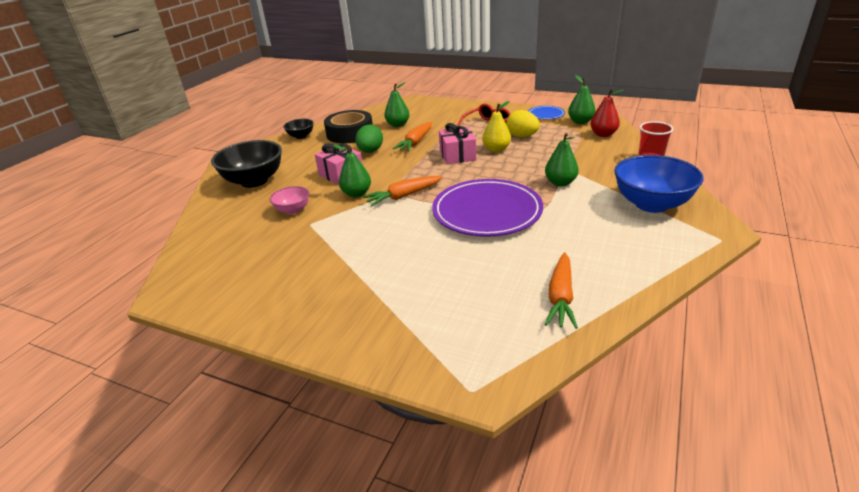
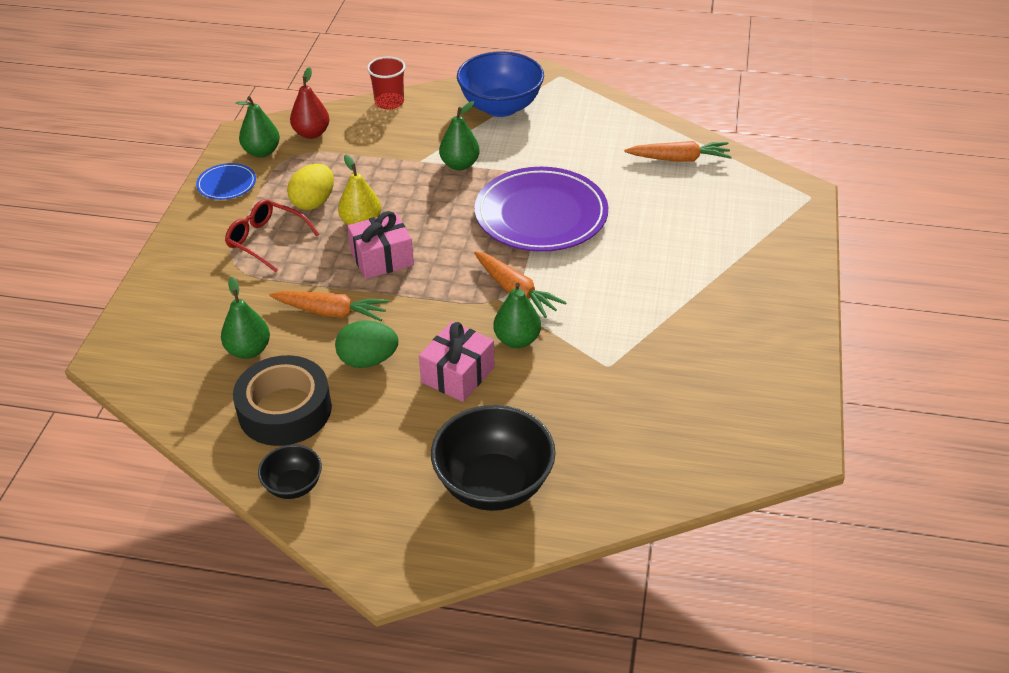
camera: 105 degrees left, 10 degrees up
(293, 210) = (577, 397): pink bowl -> none

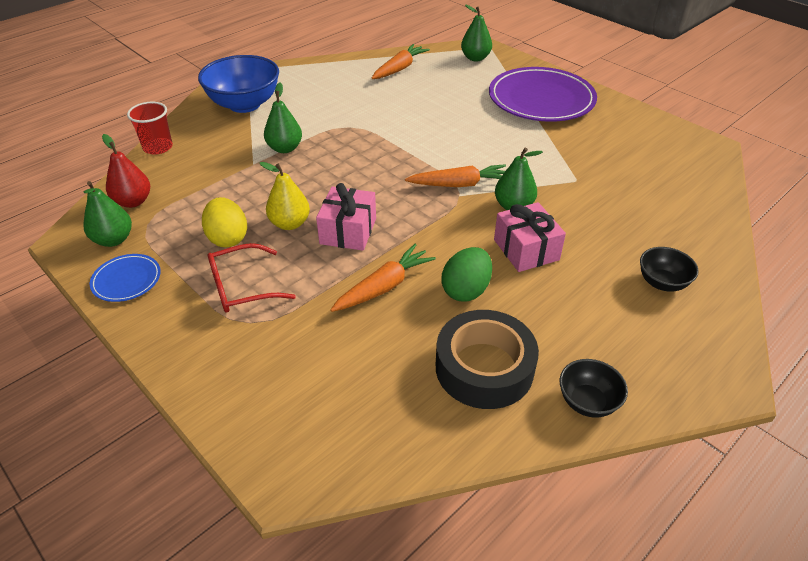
camera: 55 degrees left, 0 degrees up
(248, 350) = (381, 360): green pear -> green pear (475, 58)
(494, 485) = (662, 282): black bowl -> black bowl, size x0.52
(541, 215) = (388, 139): purple plate -> purple plate (541, 99)

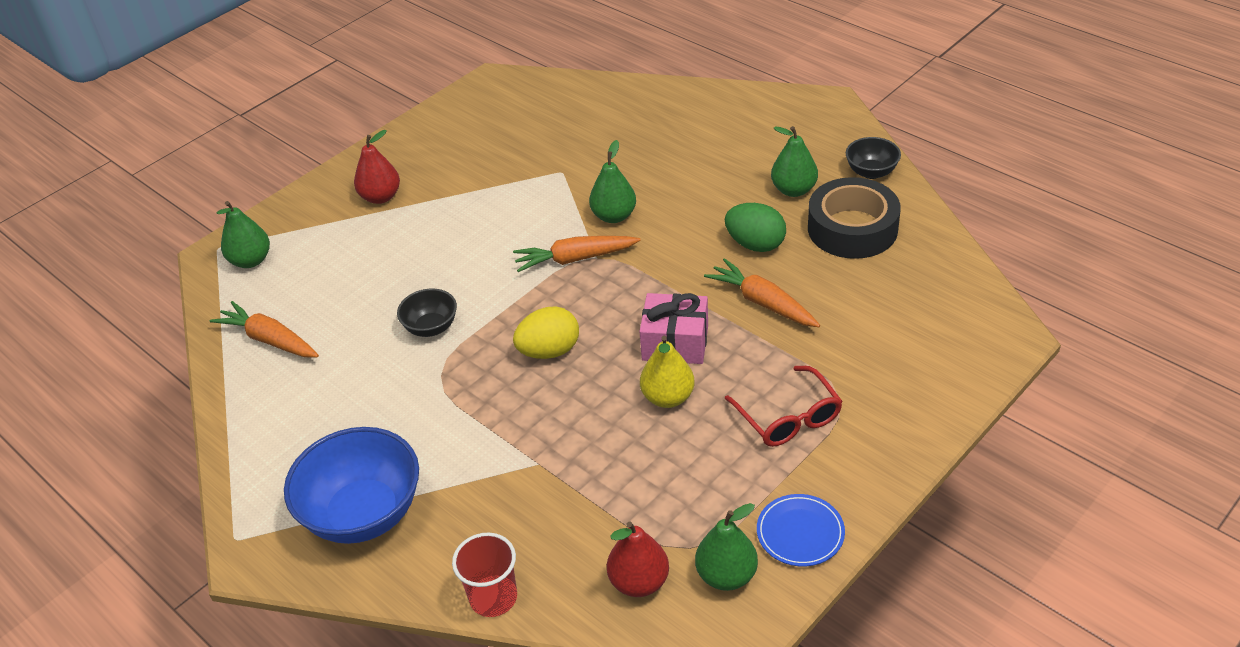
camera: 90 degrees left, 0 degrees up
(228, 238) = (704, 452): yellow egg -> yellow egg (549, 351)
(285, 148) = (497, 435): green pear -> green pear (793, 190)
(459, 184) = (575, 259): orange carrot -> orange carrot turned 90 degrees counterclockwise
(526, 250) = (686, 206): pink gift -> none
(541, 99) = (380, 197): purple plate -> red pear
(662, 282) = (719, 126): black bowl -> black bowl (431, 327)

